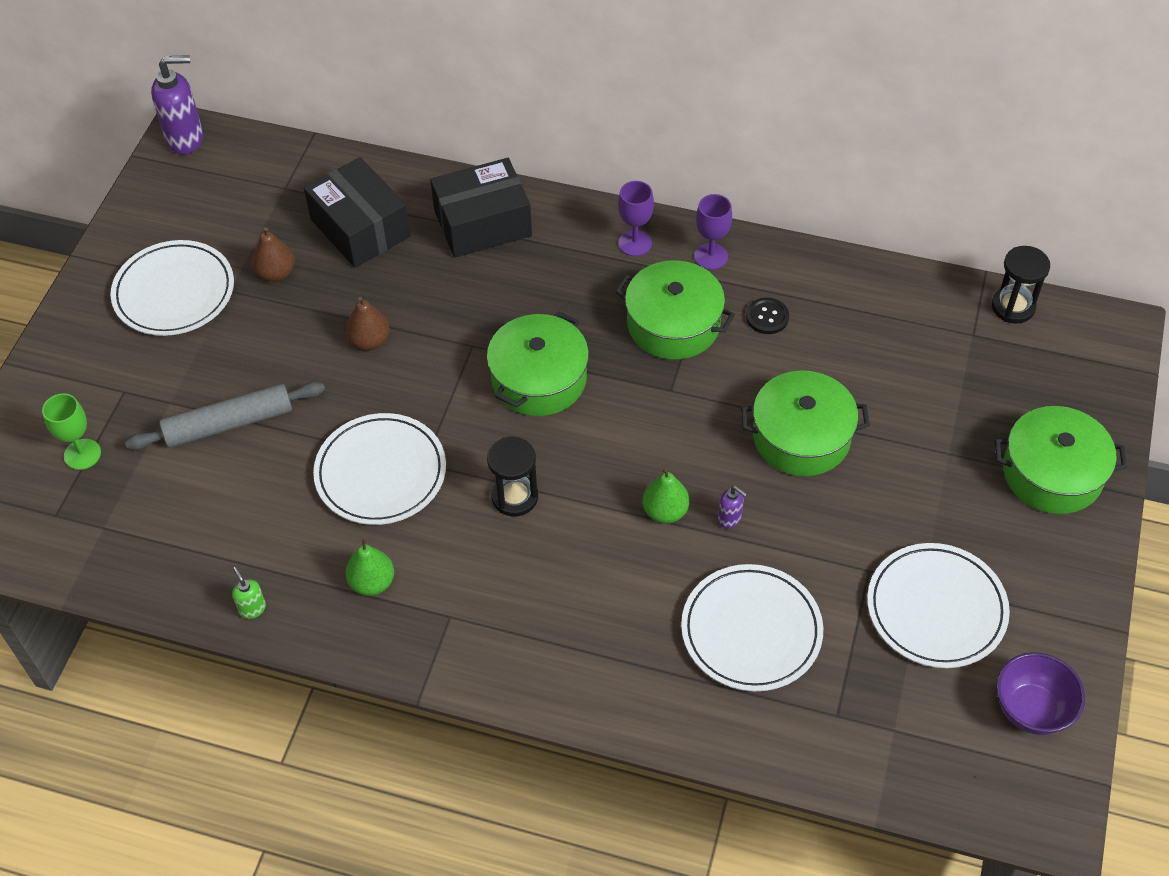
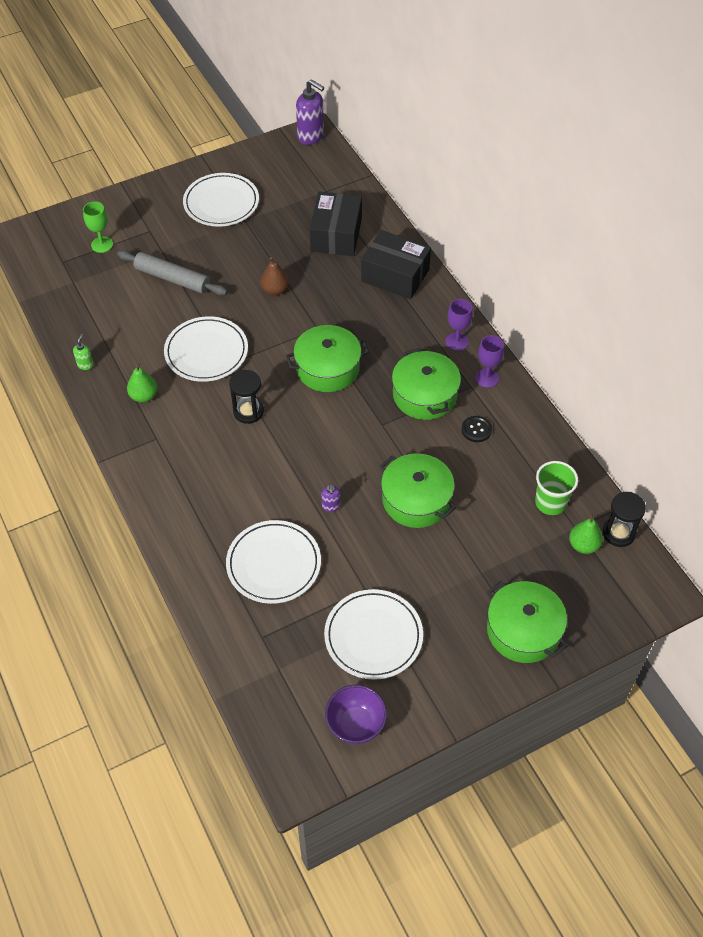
camera: 45 degrees right, 0 degrees up
(276, 273) = (273, 227): brown pear -> none
(665, 511) = (306, 476): green pear -> green pear (583, 545)
(922, 330) = (550, 502): none -> green cup

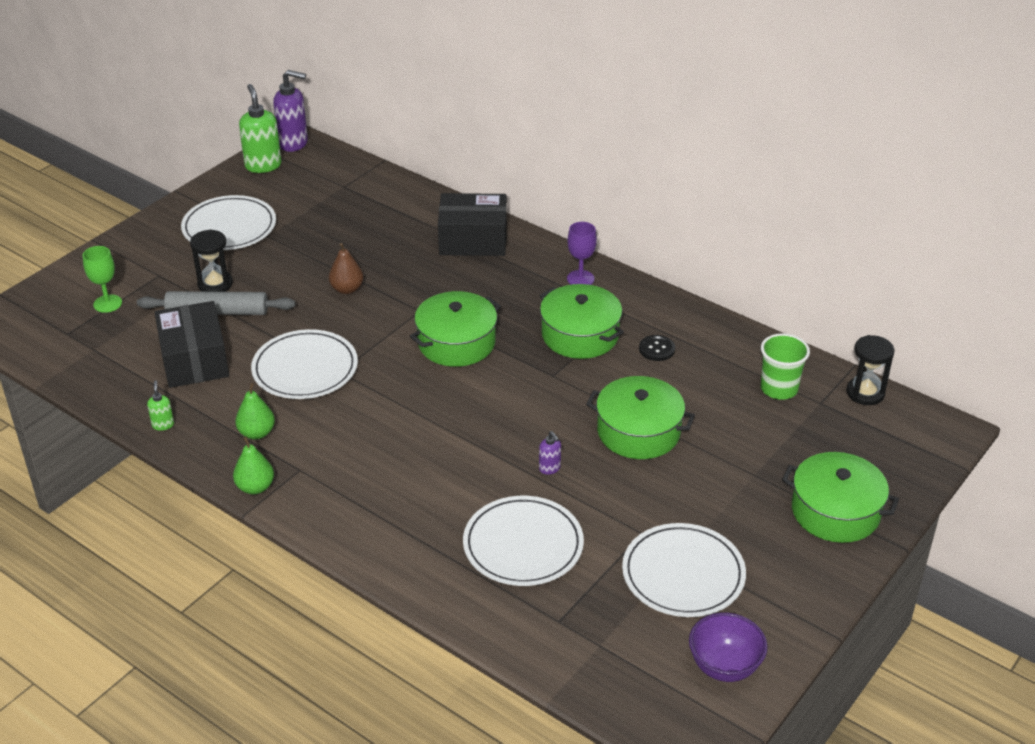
camera: 25 degrees left, 15 degrees down
(248, 411) = (393, 410): black hourglass -> black hourglass (215, 284)
(276, 151) = (263, 165): none -> green soap dispenser
(336, 235) = (382, 222): black box -> black box (194, 360)
(487, 378) = (634, 301): purple goblet -> none
(583, 545) = (839, 415): green pear -> green pear (255, 487)

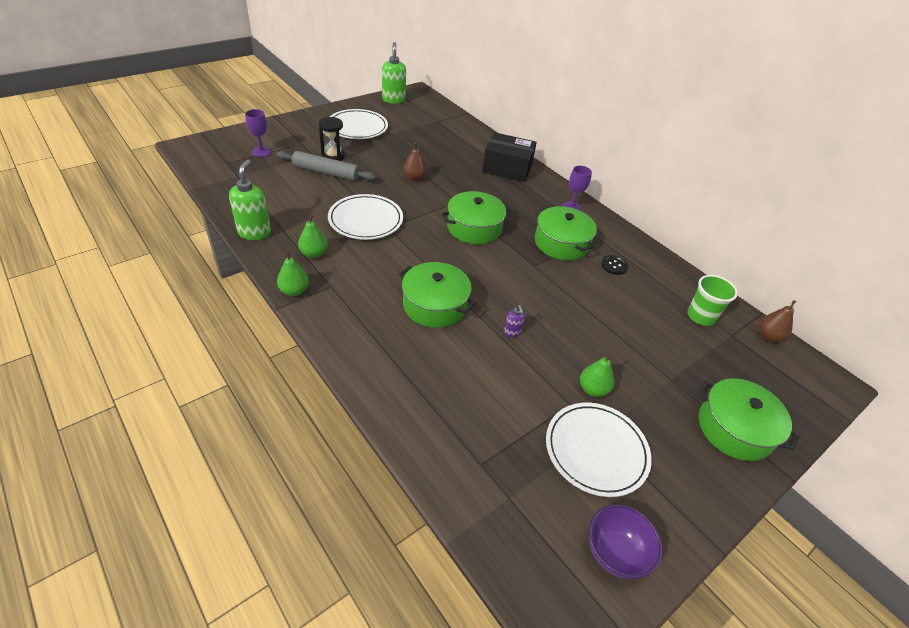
camera: 10 degrees right, 5 degrees up
(107, 303) = (261, 152): green goblet -> purple goblet
(163, 425) = (254, 232): green soap dispenser -> green soap dispenser, size x2.07
(194, 360) = (297, 197): black box -> none
(293, 143) = (417, 93): purple soap dispenser -> none
(523, 545) = (473, 388): white plate -> none
(638, 432) = (587, 322): green pot -> green pot (435, 305)
(664, 510) = (593, 389): none -> green pear
(865, 393) = (768, 336): black hourglass -> brown pear

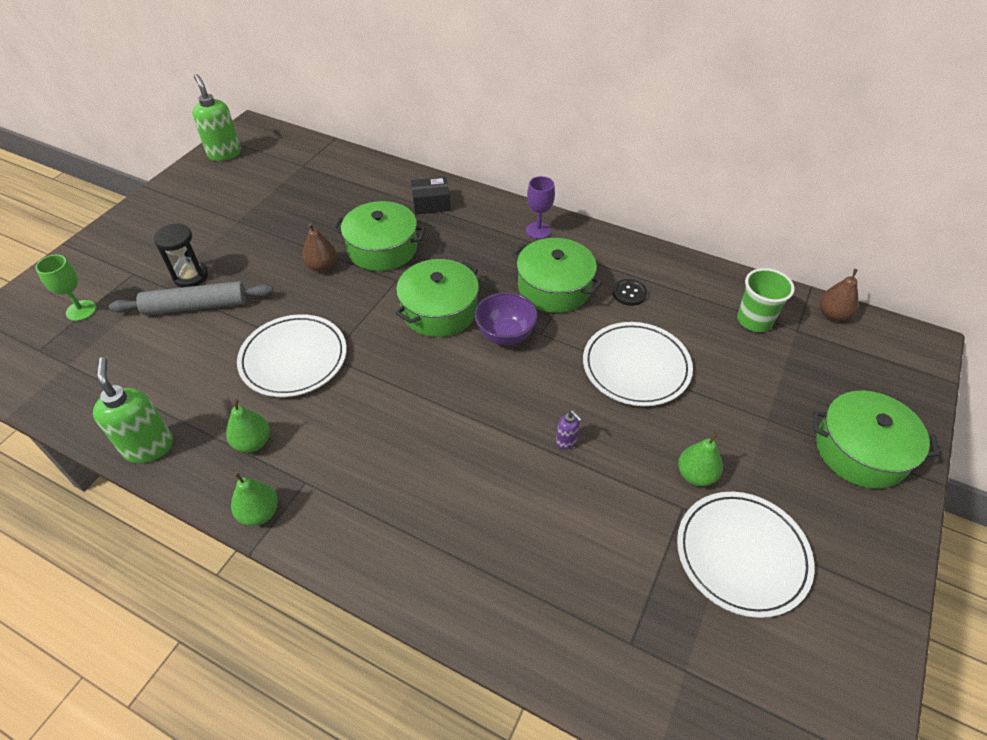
camera: 20 degrees left, 5 degrees up
(261, 152) = (81, 310): purple goblet -> green goblet
(357, 127) = (199, 216): white plate -> white plate (636, 367)
(435, 305) = (454, 447): green pot -> green pot (382, 248)
(507, 168) = (431, 204): black box -> black box, size x0.58
(614, 553) = (829, 677): purple bowl -> purple bowl (505, 335)

